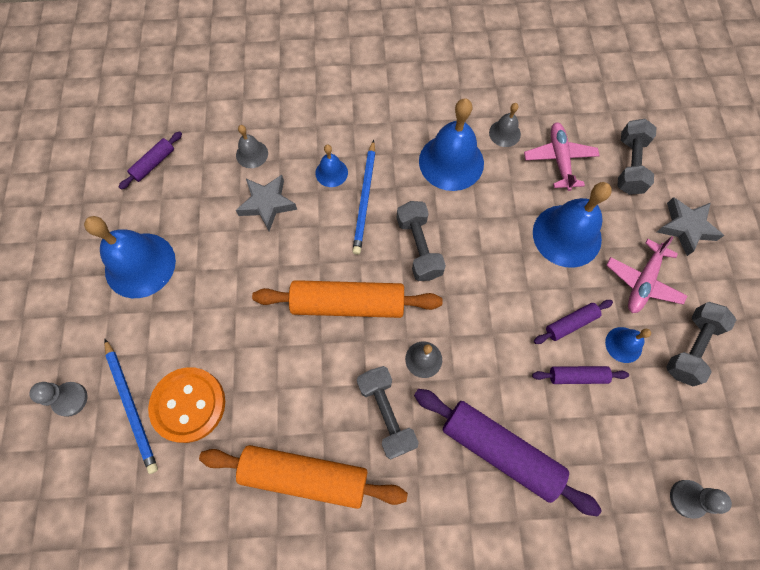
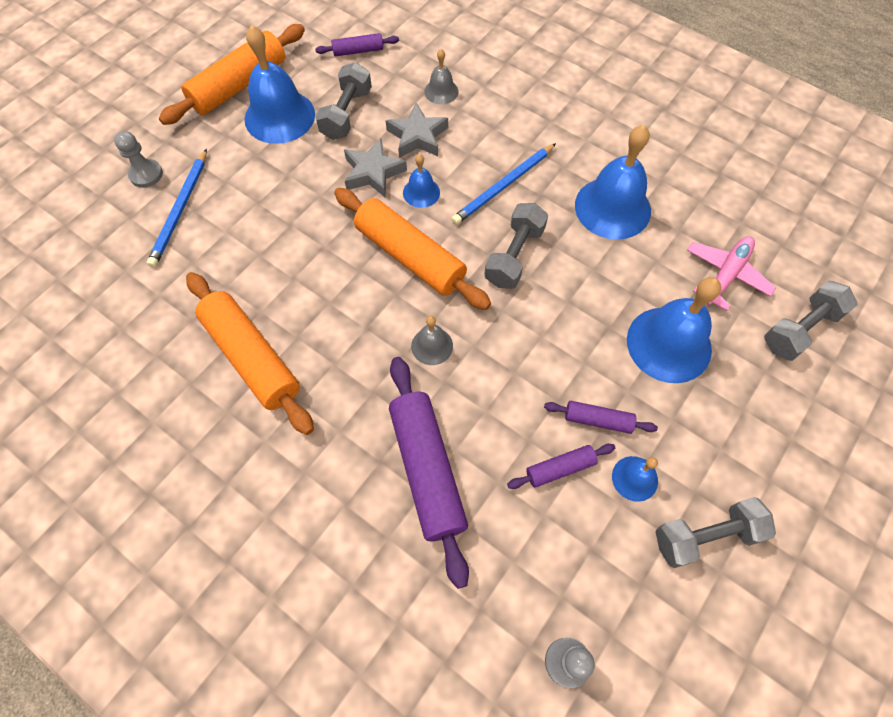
camera: 40 degrees right, 5 degrees down
(78, 262) = (239, 85): none -> orange rolling pin
(188, 405) = (219, 239): orange button -> none
(331, 172) = (494, 147): blue bell -> blue bell (421, 192)
(386, 414) = (359, 363): grey dumbbell -> grey dumbbell (346, 114)
(504, 133) = (690, 217): grey bell -> none
(577, 376) = (560, 468): purple rolling pin -> purple rolling pin turned 60 degrees counterclockwise
(642, 282) = (710, 440): pink plane -> none
(685, 227) = (809, 427): grey star -> grey star (373, 172)

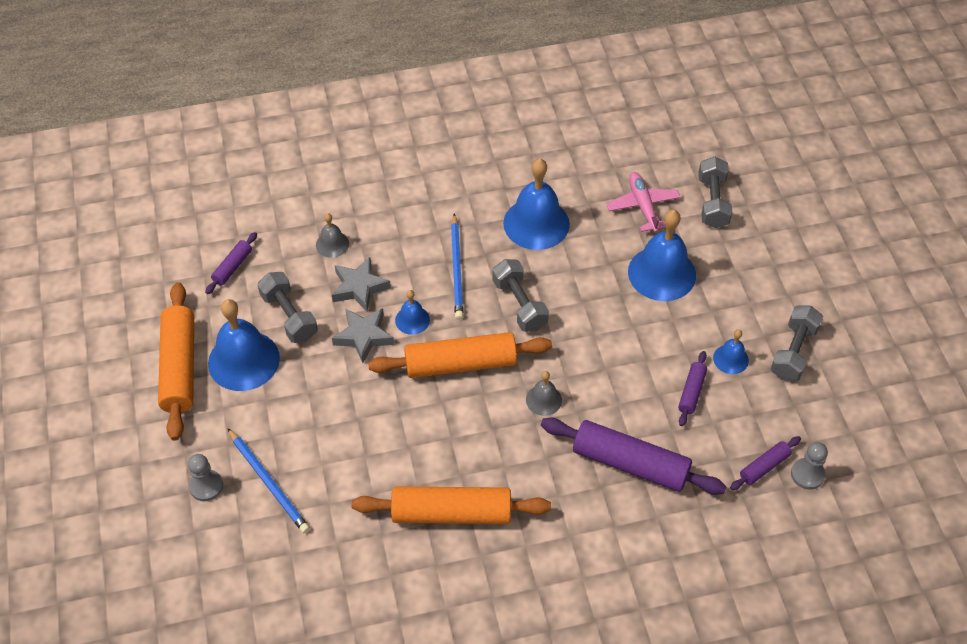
camera: 50 degrees left, 10 degrees down
(598, 420) = (678, 349): purple rolling pin -> purple rolling pin (764, 467)

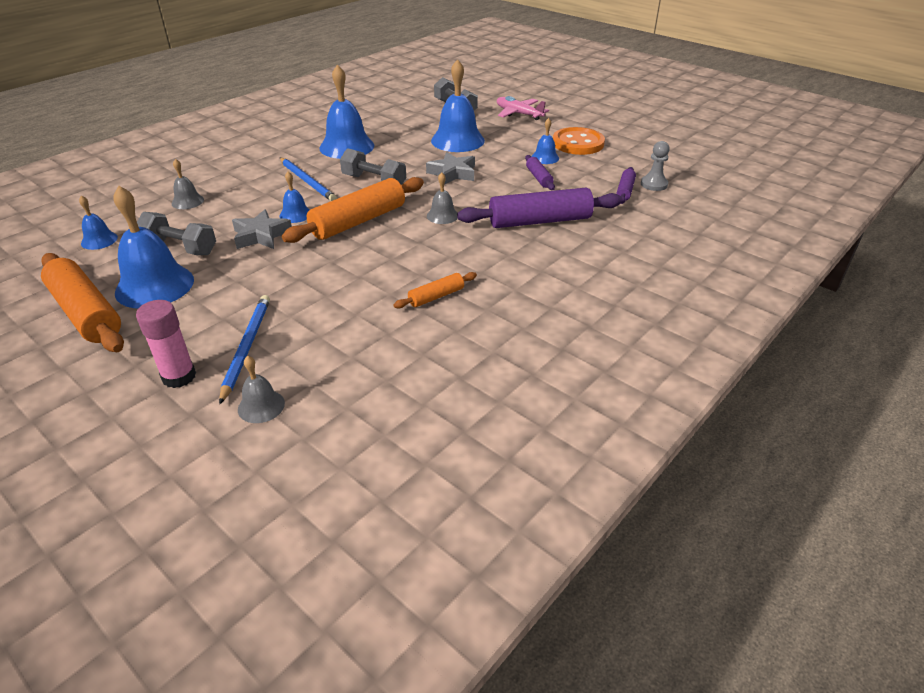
camera: 35 degrees left, 15 degrees down
(206, 486) = (179, 376): grey pawn -> pink glue stick
(233, 267) = (99, 240): purple rolling pin -> blue bell
(242, 555) = (261, 406): none -> grey bell
(269, 482) = (246, 347): blue pencil -> blue pencil turned 105 degrees counterclockwise
(359, 287) = (233, 214): grey star -> grey star (453, 173)
(451, 513) = (436, 296): orange rolling pin -> orange rolling pin, size x0.49
(643, 206) = (413, 121): pink plane -> pink plane (519, 114)
(793, 352) = (578, 143): grey dumbbell -> orange button

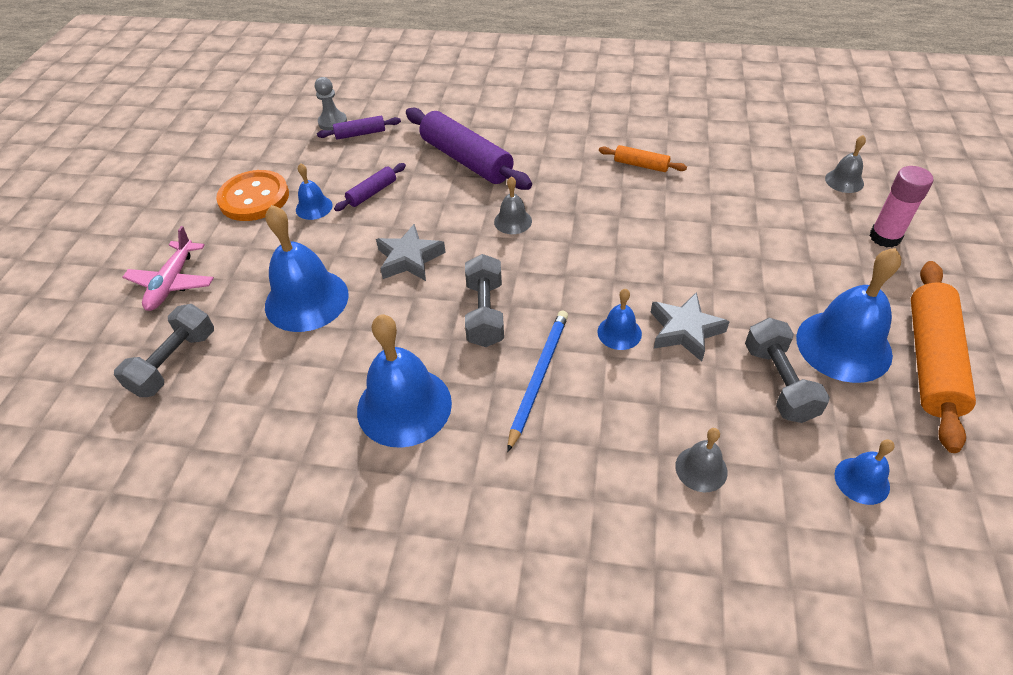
camera: 120 degrees left, 10 degrees up
(246, 347) = (816, 224): blue pencil -> none
(358, 221) = (581, 273): orange rolling pin -> none

